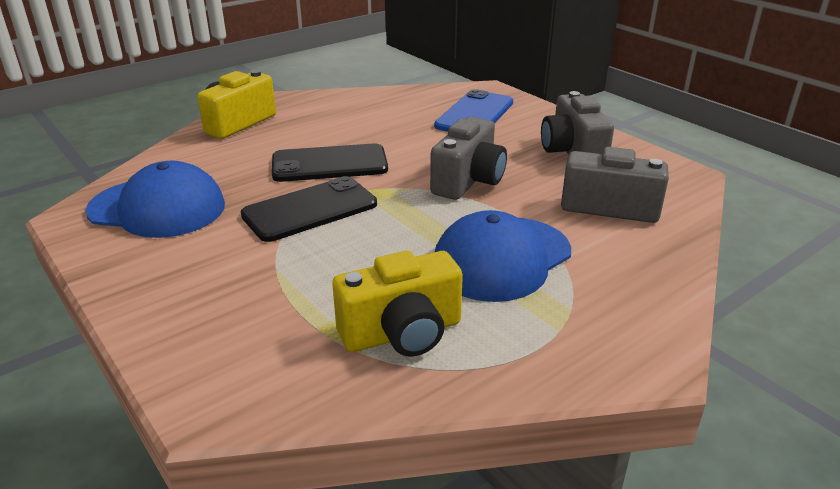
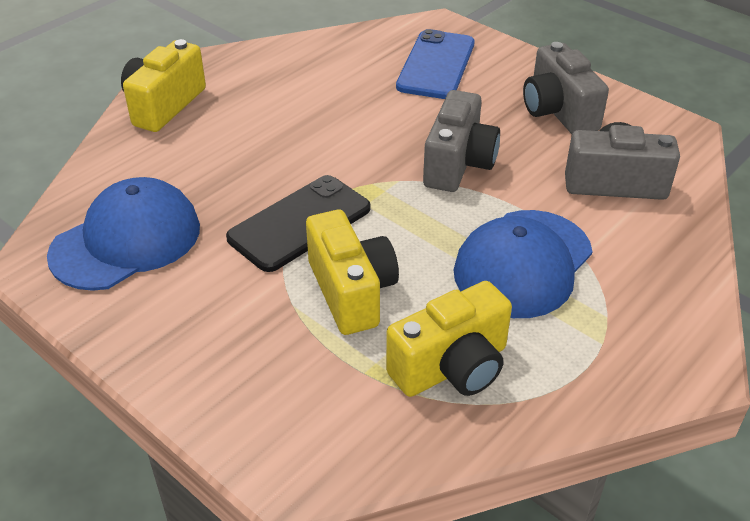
camera: 10 degrees left, 10 degrees up
(157, 208) = (126, 241): blue cap -> blue cap turned 45 degrees counterclockwise
(329, 164) = (297, 156): black phone -> none
(333, 263) = (351, 292): none -> yellow camera

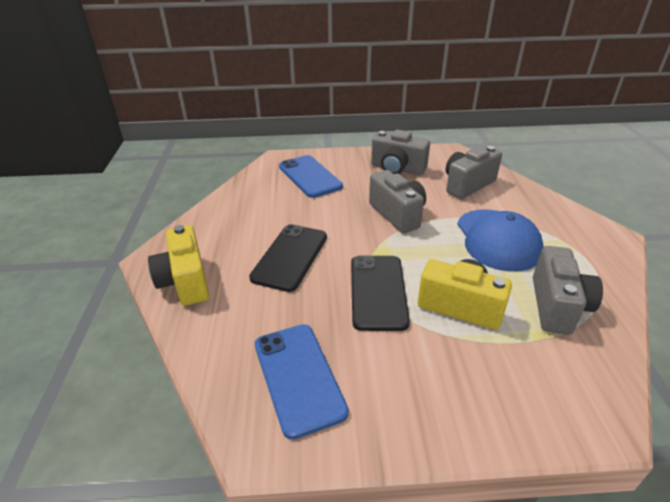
camera: 45 degrees left, 5 degrees down
(126, 241) = (298, 377): blue cap -> blue phone
(277, 139) = (290, 257): none -> black phone
(452, 367) = (557, 306): yellow camera -> grey camera

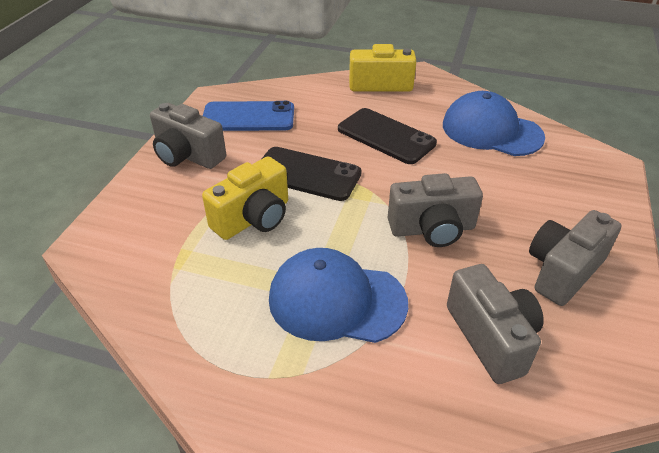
camera: 110 degrees right, 5 degrees up
(256, 204) = (491, 131): none -> blue cap
(310, 176) = (551, 179): blue phone -> none
(557, 306) = (203, 290): grey camera -> grey camera (188, 155)

